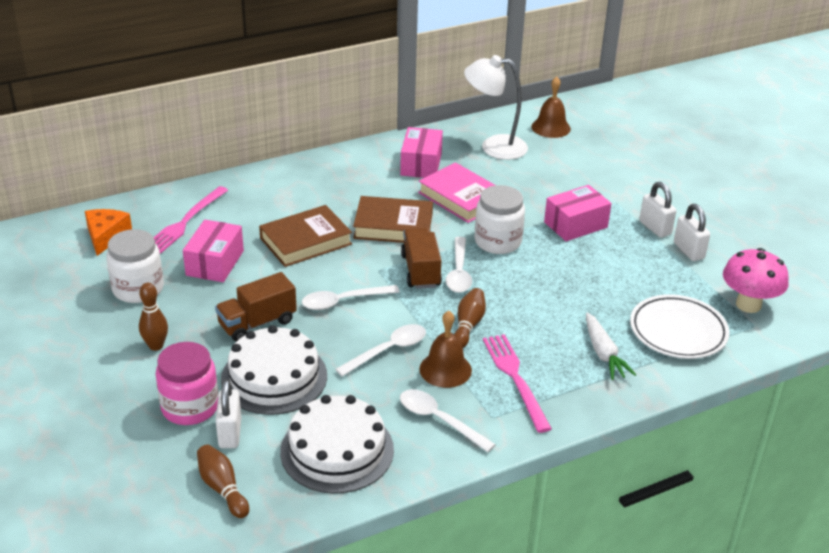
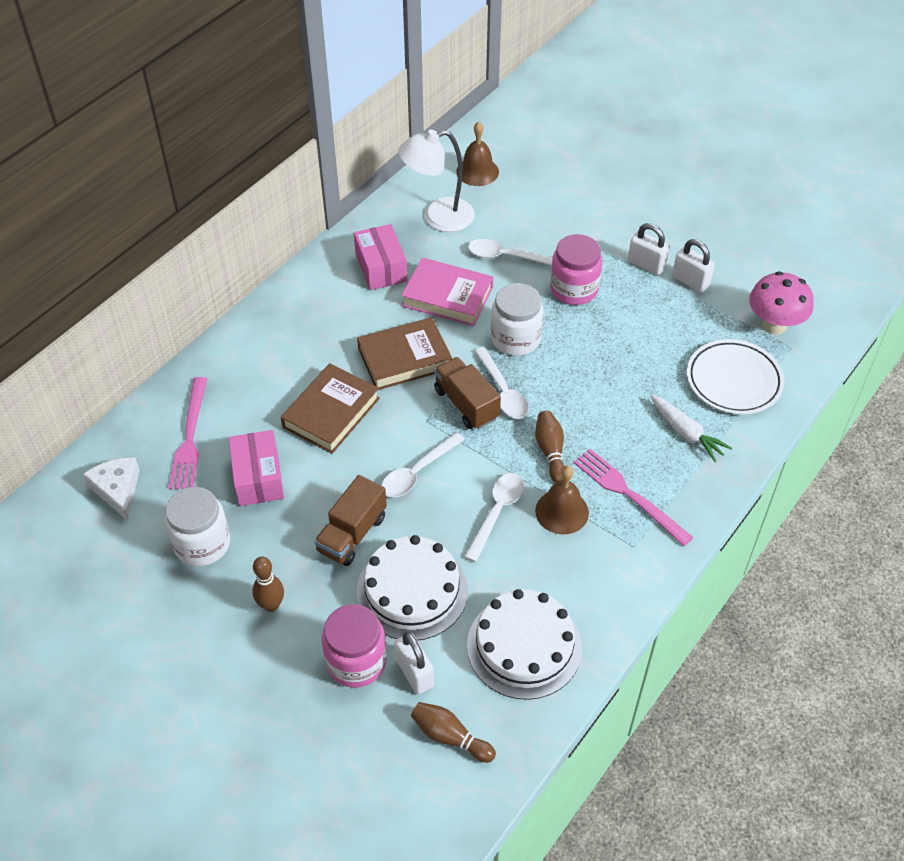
camera: 25 degrees left, 15 degrees up
(106, 236) = (117, 490): orange cheese -> white cheese
(438, 420) = (591, 571): white spoon -> white spoon (506, 256)
(575, 225) = (574, 289): pink box -> pink jar

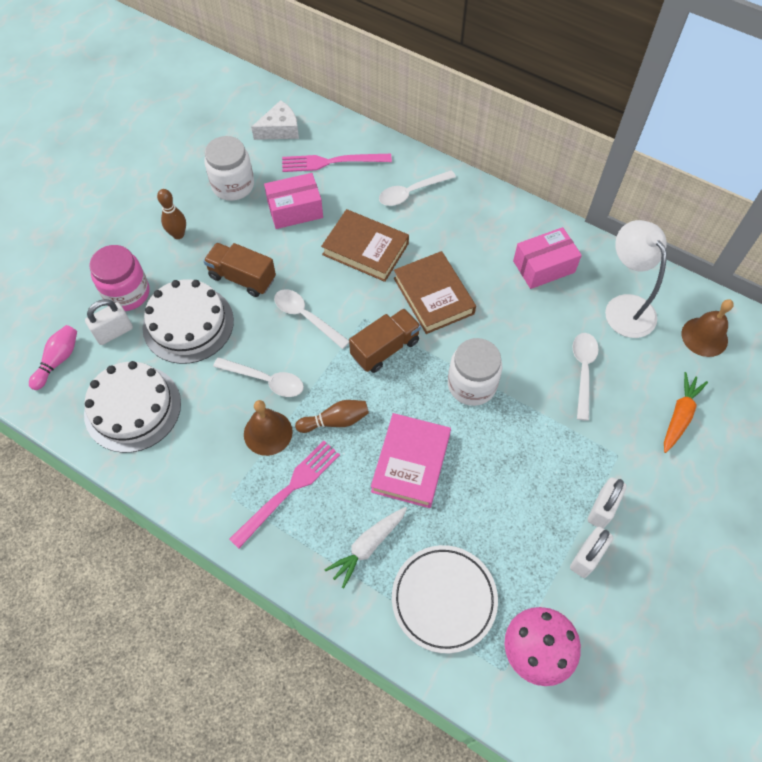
camera: 85 degrees right, 10 degrees up
(447, 297) = (516, 323): pink book -> pink book (411, 463)
(450, 737) = (58, 360): brown bowling pin -> pink bowling pin
(503, 391) = (403, 377): white spoon -> white spoon (411, 192)
(557, 202) = (679, 416): none -> orange carrot
(574, 289) = (549, 436): pink jar -> none

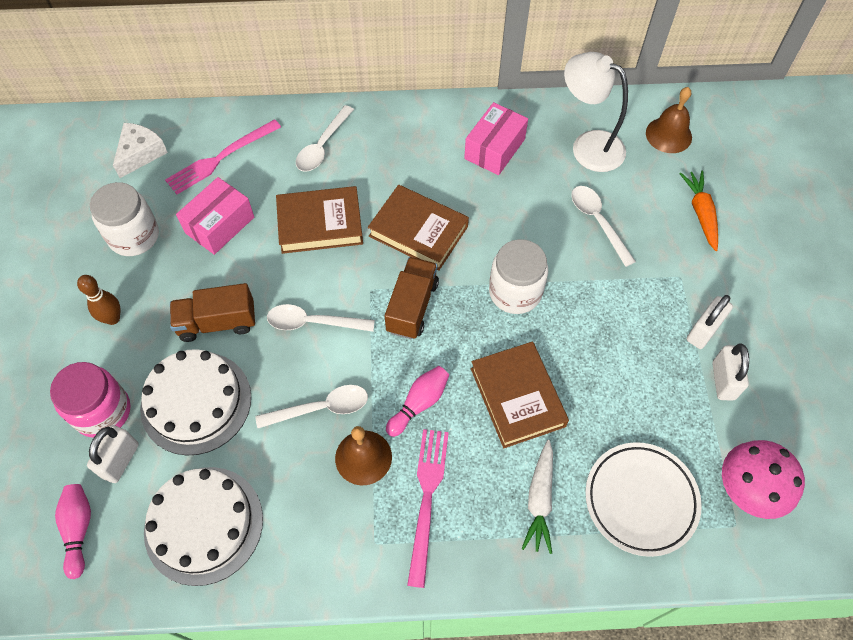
camera: 35 degrees left, 0 degrees up
(335, 421) = (419, 403): brown bowling pin -> pink bowling pin
(411, 463) = (517, 397): pink book -> brown book
(602, 509) = (703, 331): white padlock -> white padlock turned 45 degrees clockwise

